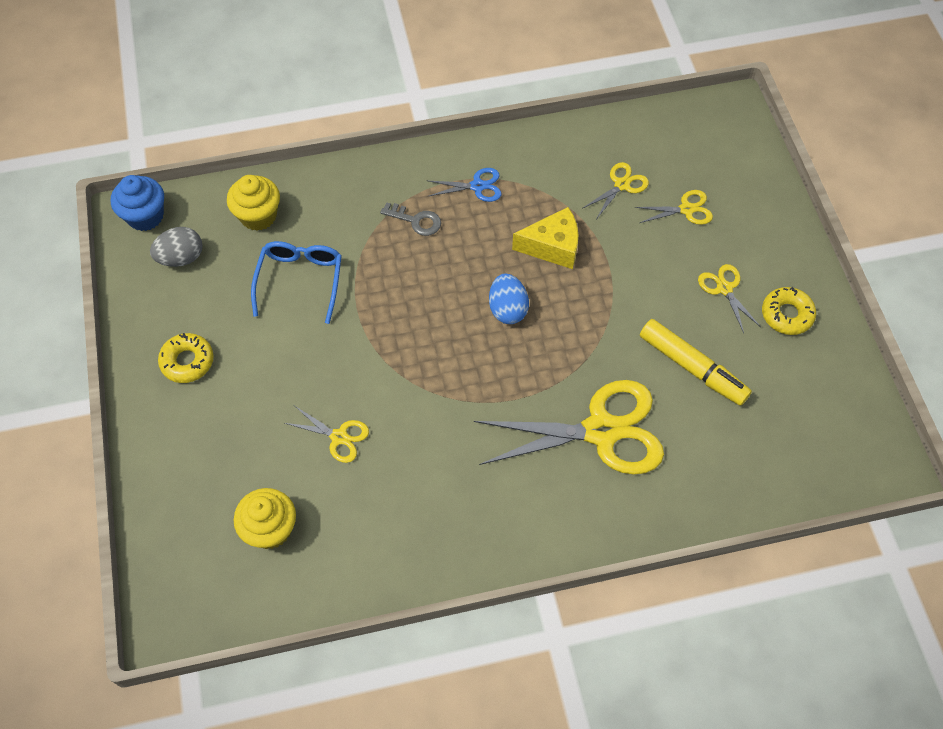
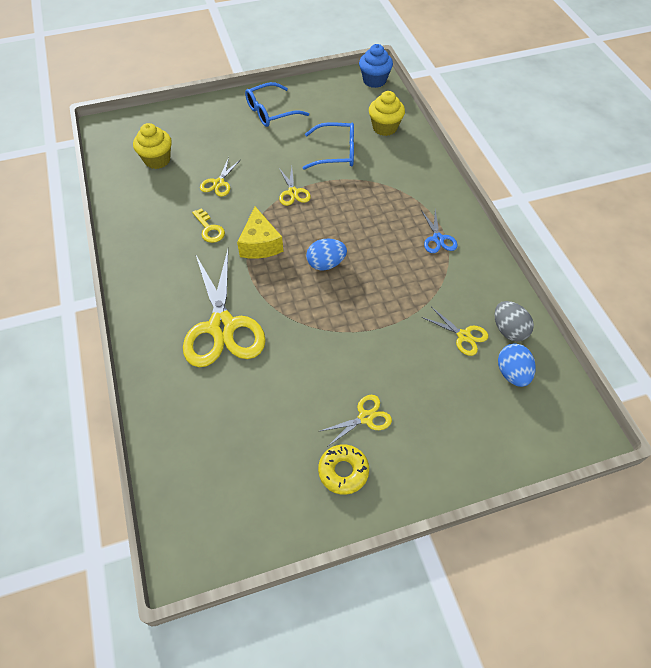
camera: 85 degrees right, 5 degrees down
(181, 258) = (345, 99): grey egg -> grey egg (508, 330)
(187, 361) = (271, 112): yellow donut -> blue glasses
(416, 220) = (397, 206): grey key -> none
(431, 448) = (209, 229): none -> yellow key
(552, 247) = (388, 289): yellow cheese -> yellow cheese (260, 244)
(669, 152) = (512, 373): none -> blue egg
(686, 209) = (448, 387): yellow scissors -> yellow scissors (293, 192)
(692, 367) = (282, 390): yellow marker -> none

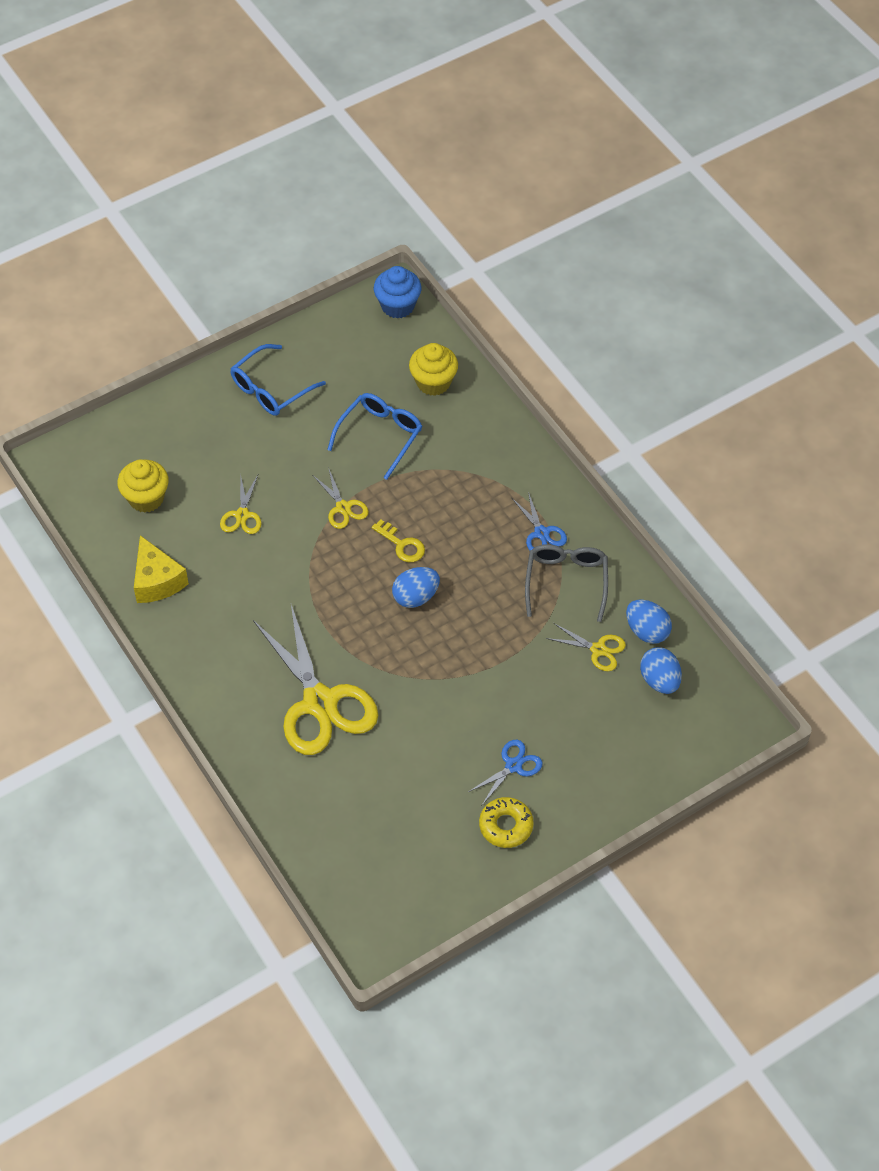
camera: 15 degrees left, 0 degrees up
(209, 229) = (256, 582): yellow key -> yellow key (402, 545)
(260, 244) = (327, 589): yellow cheese -> yellow cheese (157, 581)
(336, 153) = (380, 436): blue glasses -> blue glasses turned 45 degrees counterclockwise
(365, 417) = (513, 766): yellow scissors -> blue scissors
(449, 278) = (566, 582): none -> grey glasses
(508, 330) = (647, 631): grey egg -> blue egg

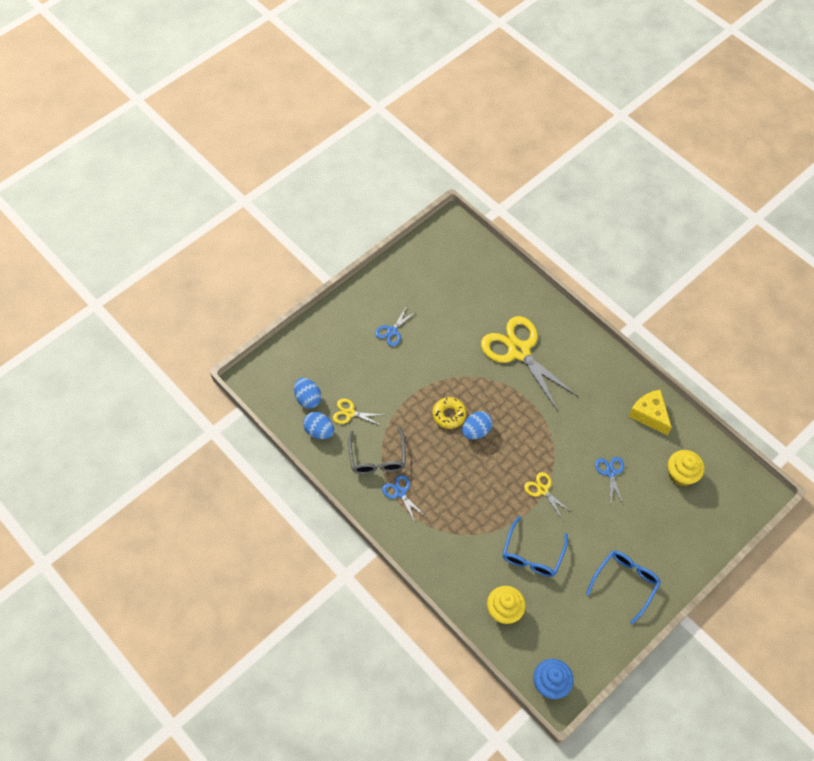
camera: 170 degrees right, 5 degrees up
(242, 515) = (610, 472): yellow scissors -> blue scissors
(402, 545) = (494, 468): yellow key -> none
(506, 826) = (390, 296): yellow donut -> yellow donut (449, 415)

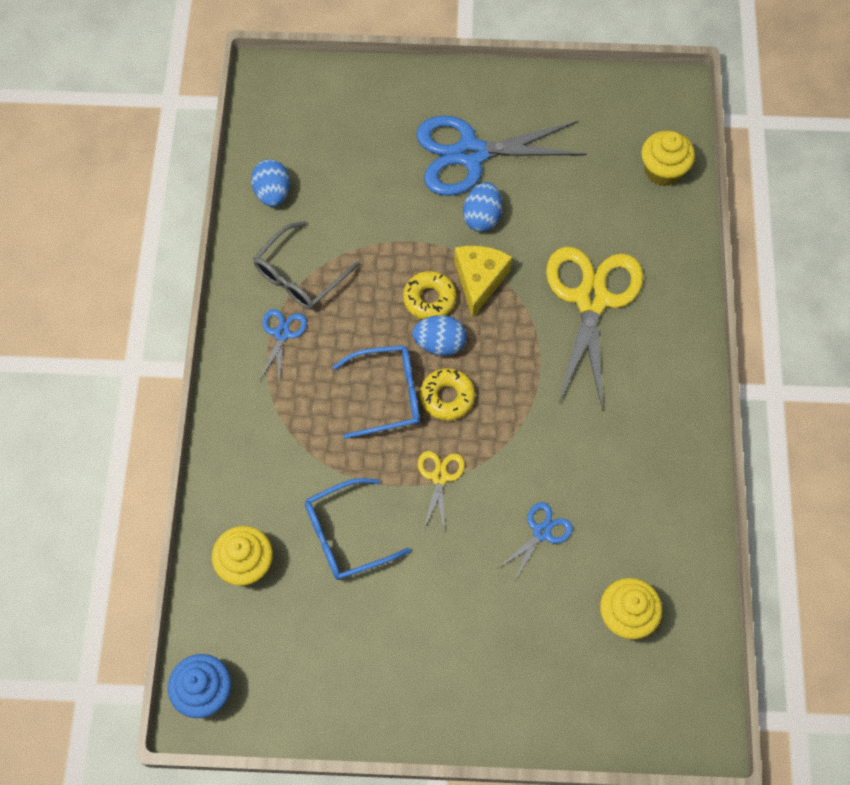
camera: 45 degrees right, 5 degrees up
(308, 398) = (299, 149): blue egg -> blue egg (482, 217)
(350, 413) = (325, 202): yellow scissors -> none
(392, 331) = (471, 154): blue scissors -> blue scissors, size x2.19
(485, 266) = (662, 171): none -> yellow cupcake
(506, 452) = (447, 397): none -> yellow donut
(625, 583) = (414, 670): blue glasses -> blue glasses (387, 395)
(649, 415) = (667, 512): yellow cheese -> yellow cheese (479, 280)

